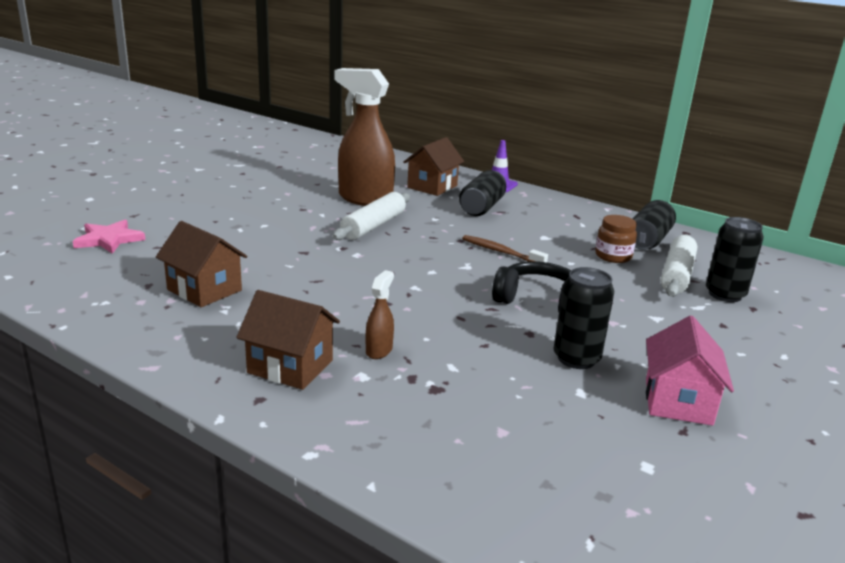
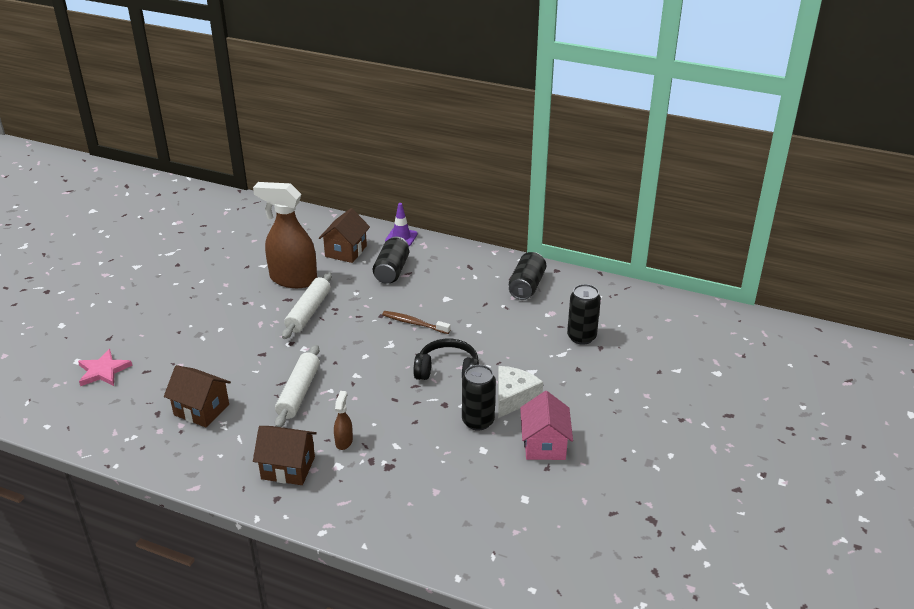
camera: 10 degrees left, 10 degrees up
(613, 256) = (500, 311): brown jar -> none
(630, 341) = (513, 397): none -> white cheese
(676, 275) = (547, 322): white rolling pin -> white rolling pin (298, 392)

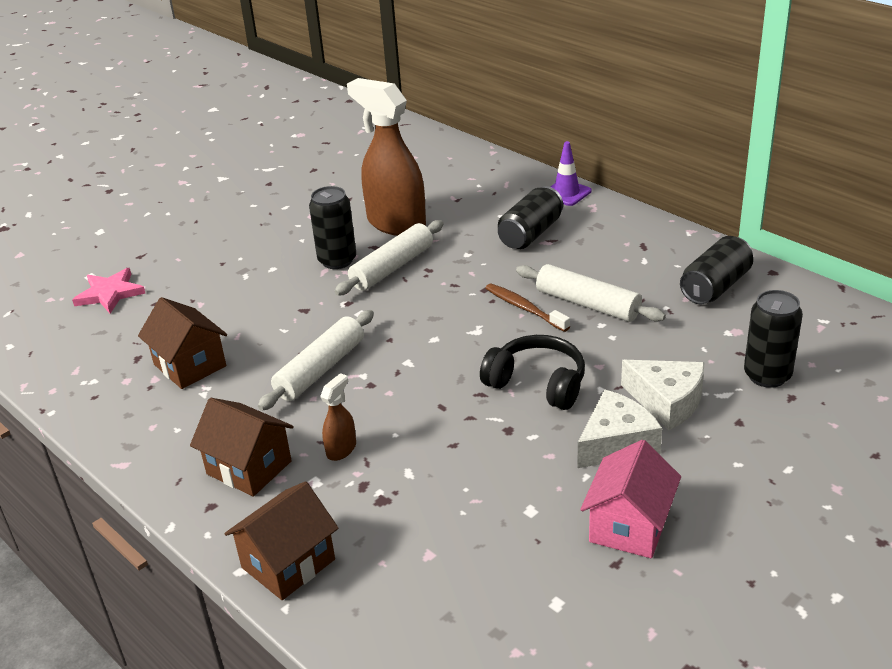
camera: 25 degrees right, 0 degrees up
(346, 251) = (483, 199): brown house -> brown house (288, 563)
(453, 313) = (588, 304): none -> white rolling pin
(478, 421) = (544, 466): black can -> black can (337, 260)
(531, 365) = (667, 402): none -> white cheese

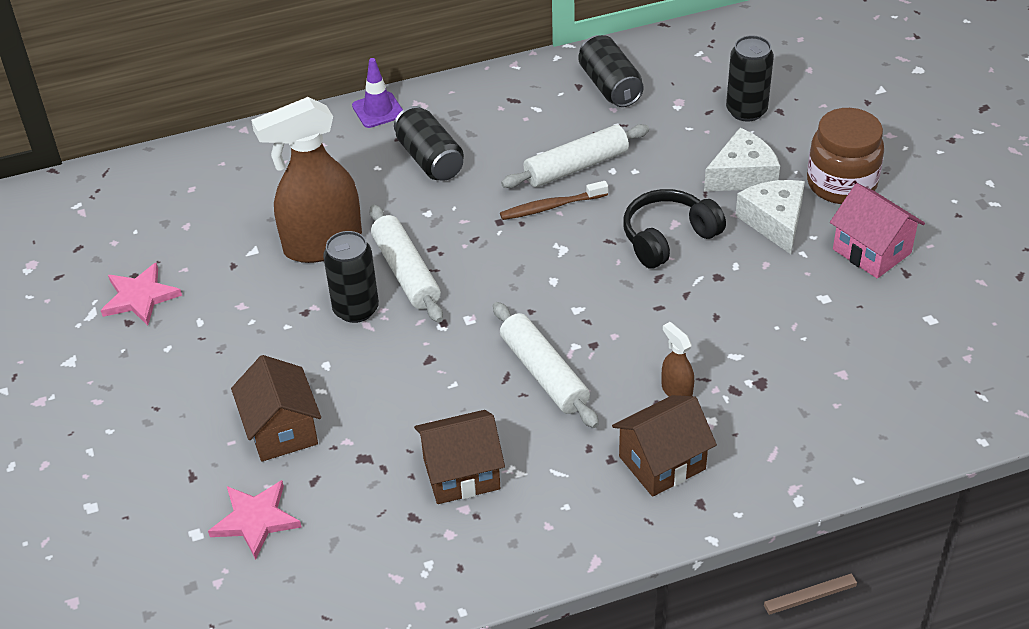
camera: 65 degrees left, 10 degrees up
(288, 563) = (806, 465): brown house -> brown house (281, 430)
(294, 178) = (140, 297): none -> pink star
(717, 473) = (841, 184): none -> brown jar

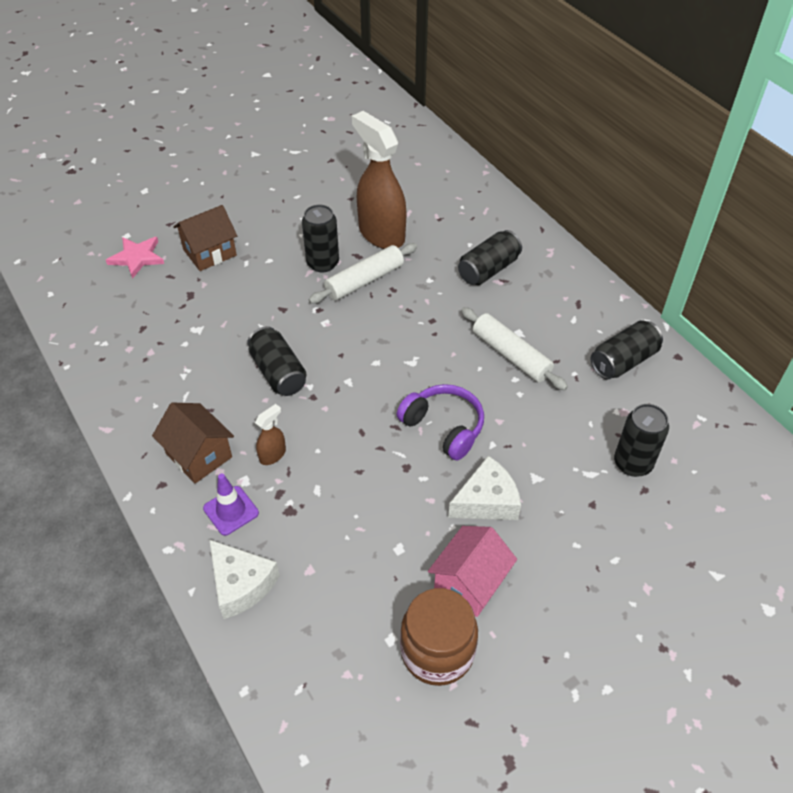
camera: 75 degrees right, 5 degrees up
(140, 297) = (312, 167): pink star -> none
(378, 110) = (533, 231): purple traffic cone -> purple traffic cone (231, 511)
(461, 474) = (180, 345): brown house -> none
(544, 373) = (278, 372): white rolling pin -> black can
(552, 206) = (458, 348): brown toothbrush -> none
(668, 238) = (444, 427): black headphones -> purple headphones
(742, 175) = (541, 470): white cheese -> white cheese (241, 584)
(841, 184) = (556, 550): brown jar -> brown jar (437, 652)

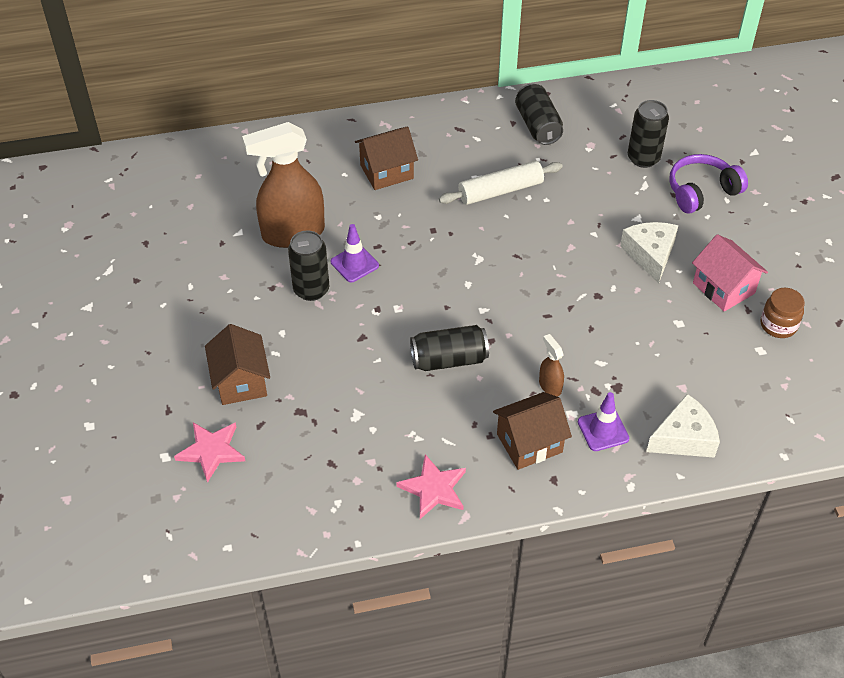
camera: 70 degrees left, 0 degrees up
(131, 400) = (433, 489): none -> pink star
(364, 281) = (354, 264): white rolling pin -> purple traffic cone
(437, 652) = (778, 325): brown jar -> brown jar, size x0.63
(444, 427) = (563, 258): purple headphones -> purple headphones (701, 191)
(488, 270) = (386, 172): black can -> brown house

